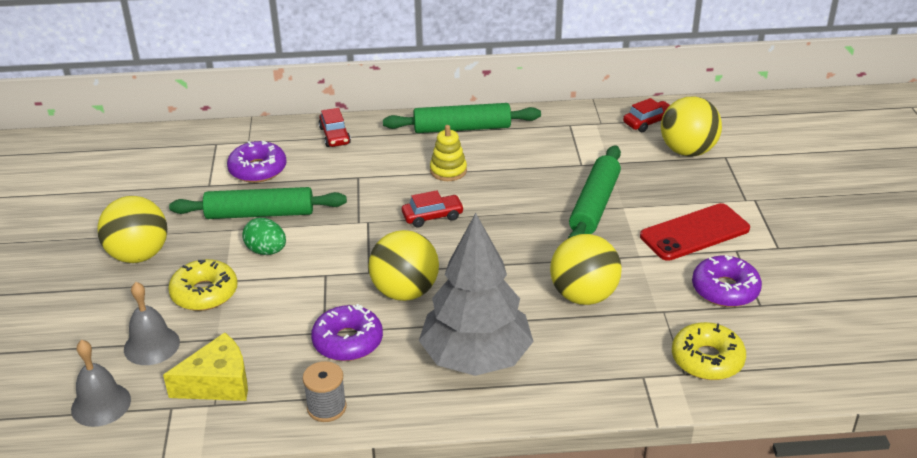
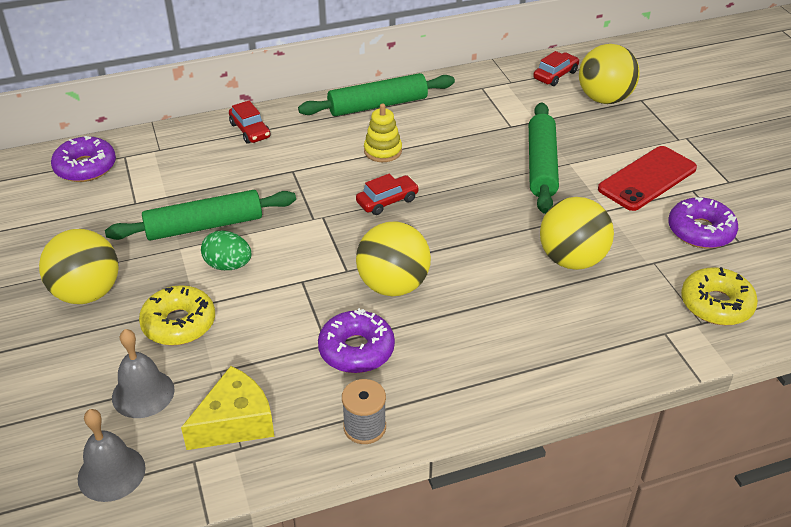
camera: 15 degrees left, 5 degrees up
(258, 169) = (182, 178): purple donut -> purple donut (85, 167)
(476, 358) = (495, 344): grey tree -> none

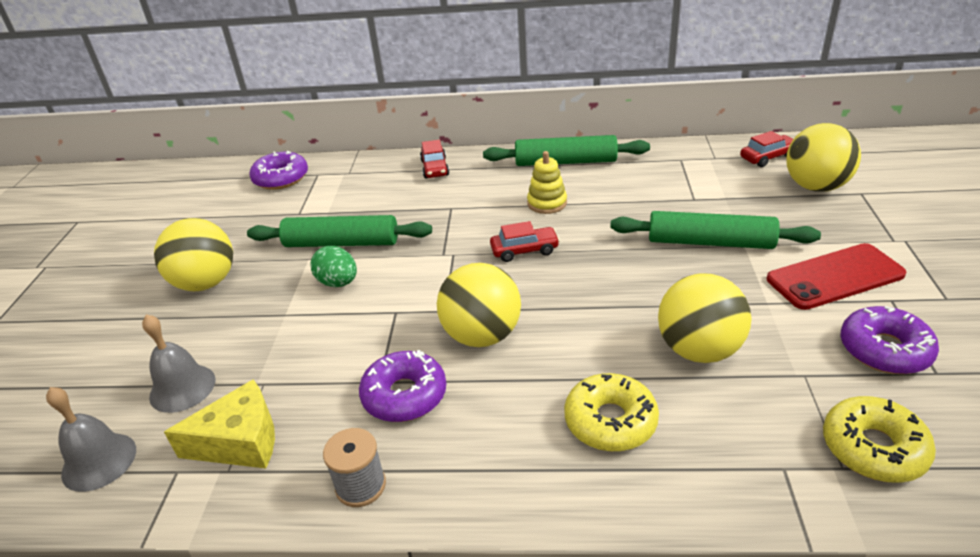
camera: 25 degrees right, 5 degrees down
(179, 323) = (259, 328): yellow donut -> yellow donut (610, 421)
(541, 165) = (710, 242): green rolling pin -> green rolling pin turned 75 degrees clockwise

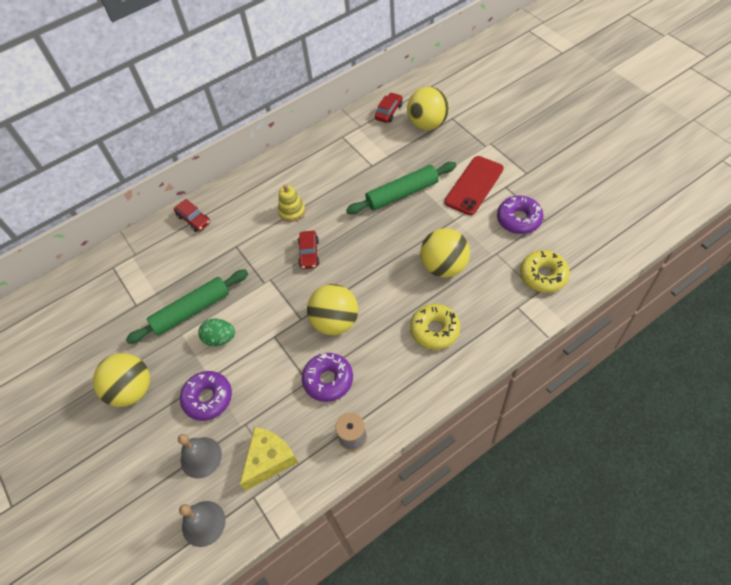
camera: 35 degrees left, 20 degrees up
(281, 178) = (88, 285): purple donut -> purple donut (208, 398)
(524, 250) = (309, 253): red car -> red car turned 135 degrees clockwise
(565, 162) = (275, 172): green rolling pin -> none

